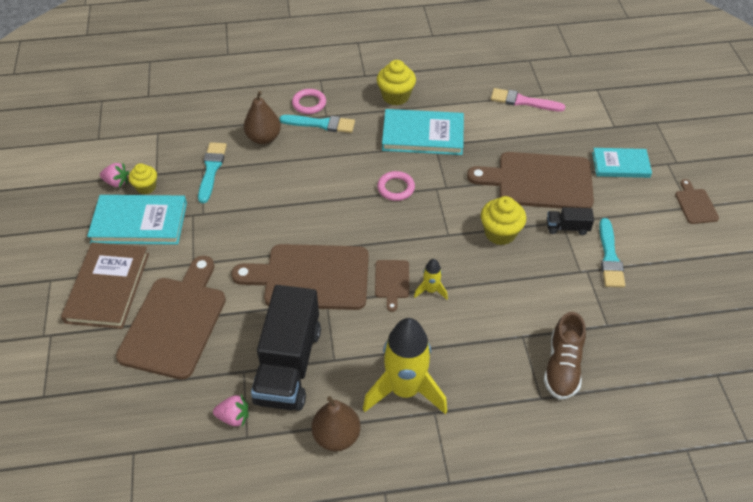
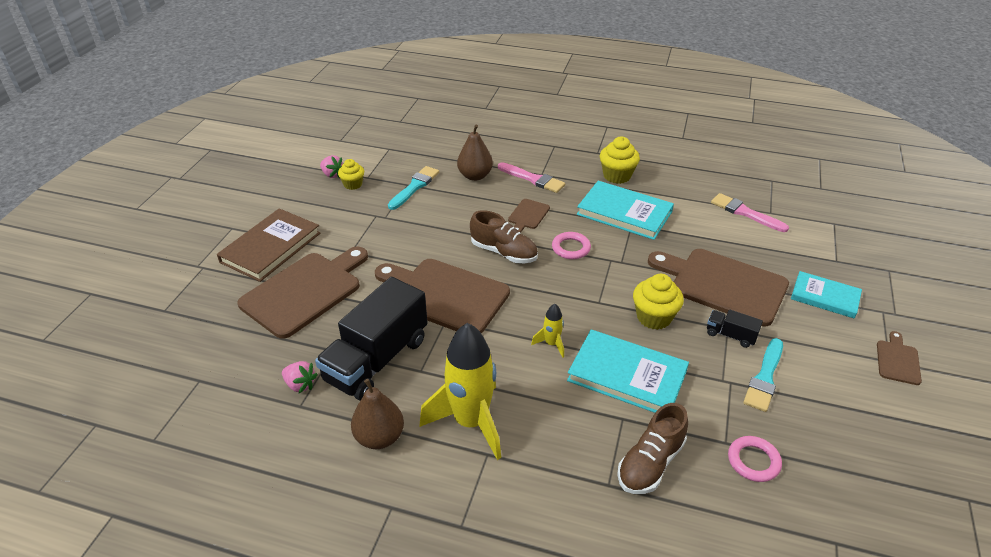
camera: 25 degrees right, 10 degrees down
(139, 222) = (329, 208): turquoise book -> turquoise book (627, 375)
(309, 103) = (532, 161): pink ring -> pink ring (753, 461)
(321, 124) = (533, 179): turquoise brush -> pink brush
(339, 213) = (504, 252): none -> brown shoe
(392, 281) = (518, 324): brown cutting board -> brown cutting board (528, 215)

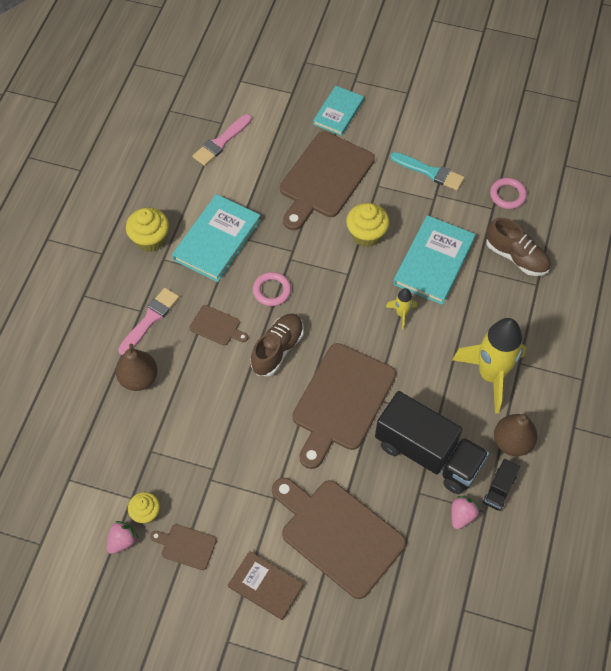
camera: 90 degrees left, 20 degrees up
(270, 247) = (265, 586): brown book -> brown book, size x0.65
(414, 187) = (156, 442): turquoise brush -> none
(730, 335) = (385, 185): black truck -> black truck (499, 489)
(897, 360) = (407, 87): brown cutting board -> brown cutting board (186, 546)

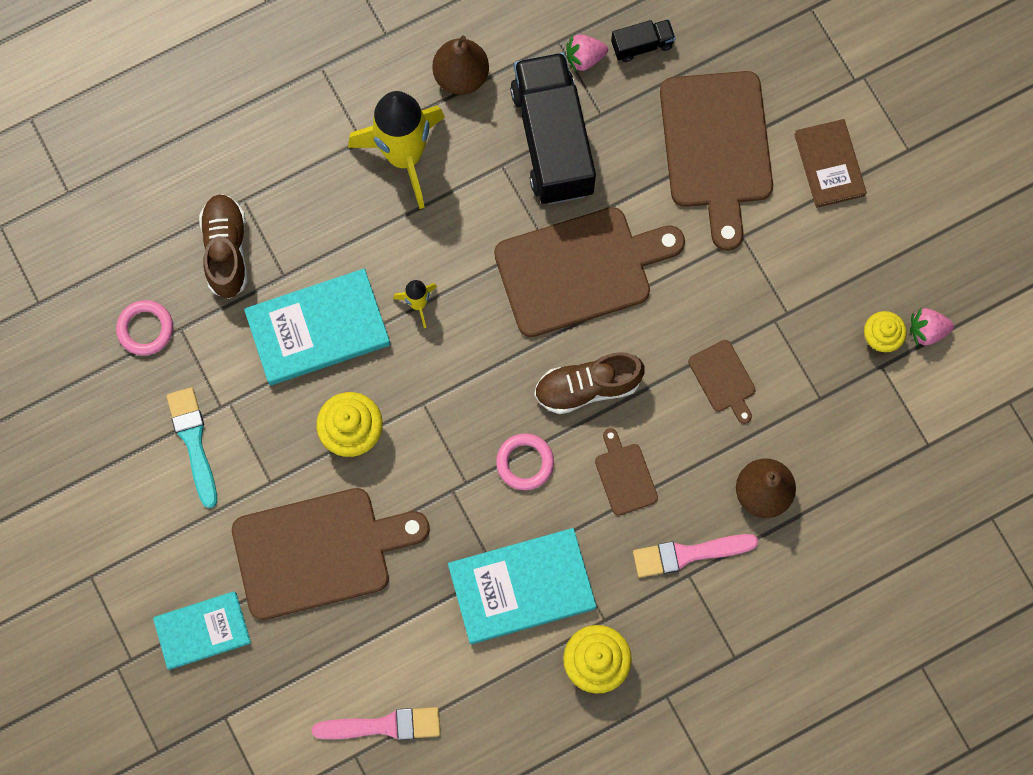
camera: 135 degrees left, 15 degrees up
(186, 546) = (870, 269): brown cutting board -> brown cutting board (723, 379)
(499, 489) = (524, 47): black truck -> black truck (642, 45)

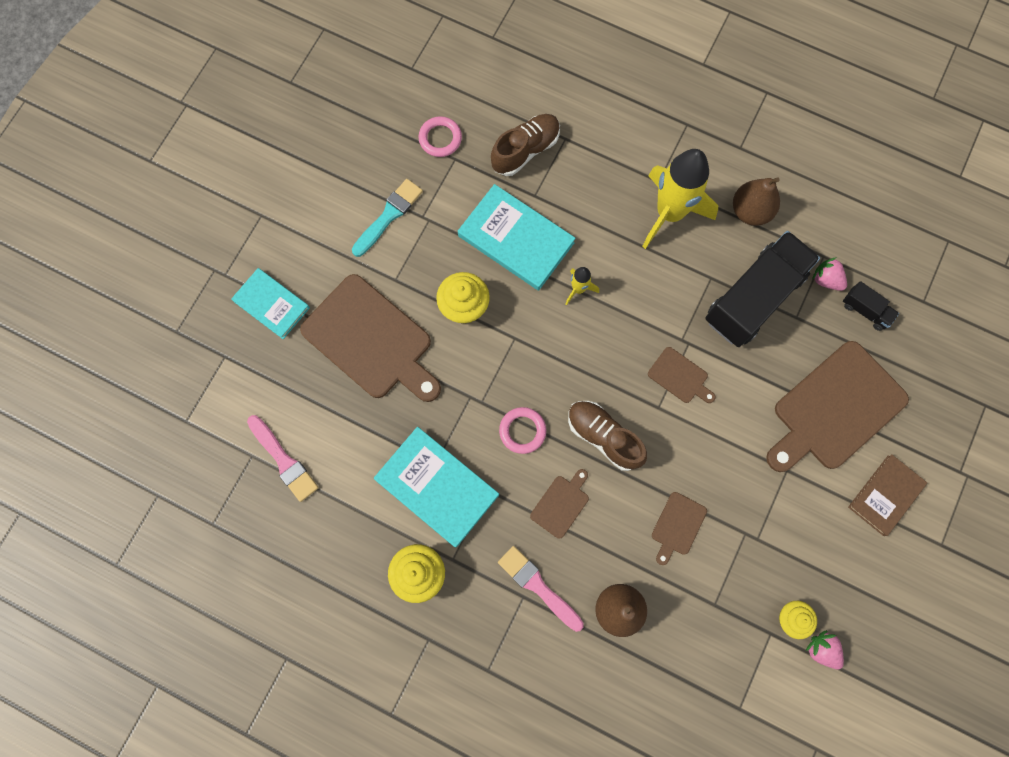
camera: 55 degrees right, 0 degrees up
(580, 270) = (680, 377): brown cutting board -> brown cutting board, size x0.45

